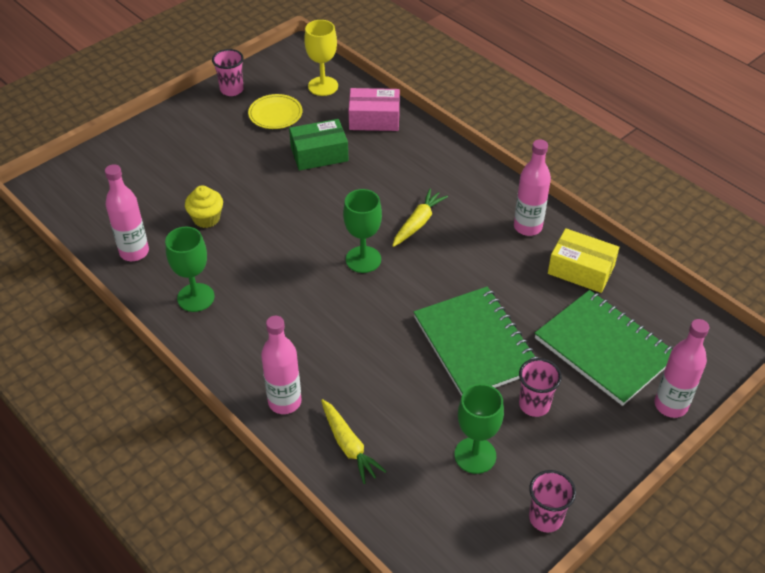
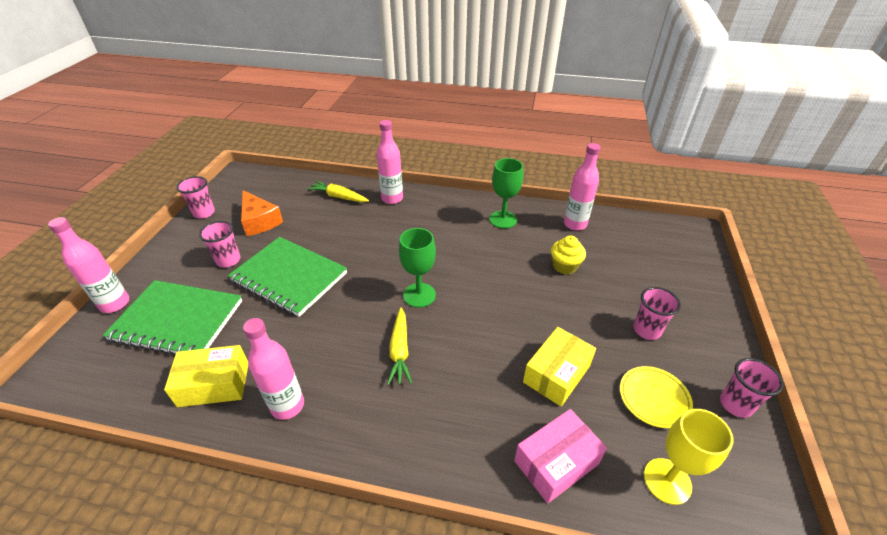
camera: 145 degrees right, 5 degrees down
(218, 145) = (646, 330): none -> pink cup
(319, 154) = (556, 374): green box -> yellow box
(475, 455) = (259, 221): green goblet -> orange cheese

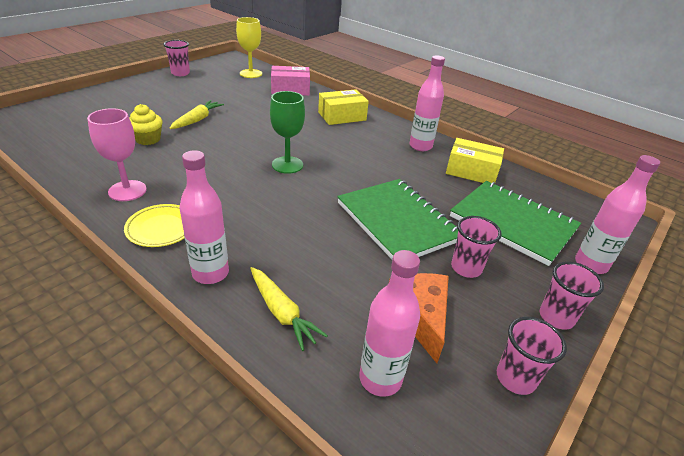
camera: 155 degrees left, 5 degrees down
(400, 350) = (331, 143): yellow carrot -> yellow carrot (197, 120)
(503, 219) = (127, 191): green goblet -> pink goblet
(556, 374) = (248, 105): yellow box -> yellow box (342, 116)
(575, 224) = (74, 160): pink bottle -> pink bottle (380, 379)
(646, 330) = (165, 99): pink cup -> pink cup (556, 317)
(654, 398) = (214, 85): yellow plate -> yellow plate (161, 228)

